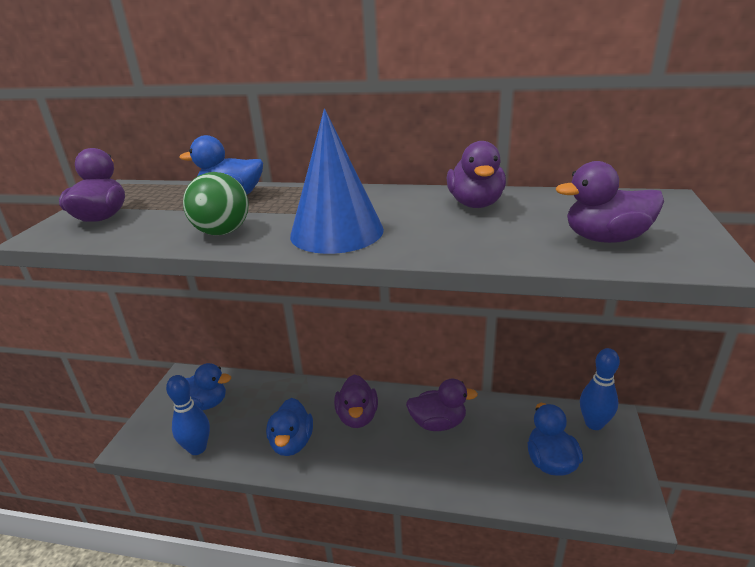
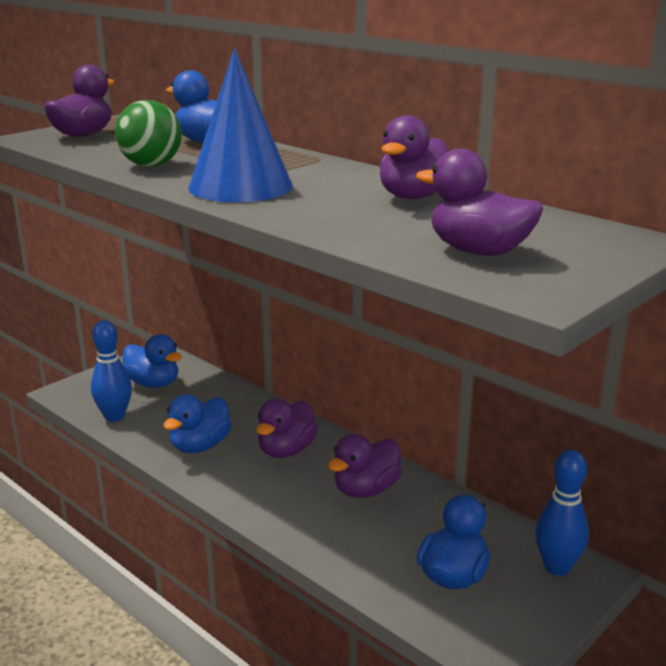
camera: 30 degrees right, 5 degrees down
(438, 423) = (366, 490): purple duck -> purple duck turned 105 degrees clockwise

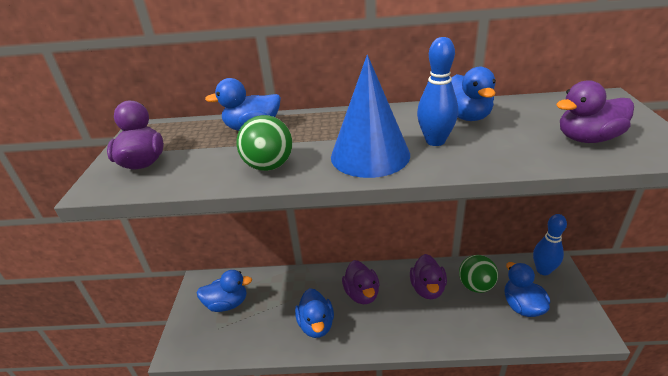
camera: 40 degrees left, 10 degrees up
(114, 416) = (237, 343): blue bowling pin -> blue bowling pin (435, 141)
(414, 197) = (467, 116): purple duck -> blue duck
(430, 523) = (476, 286): none -> green ball

